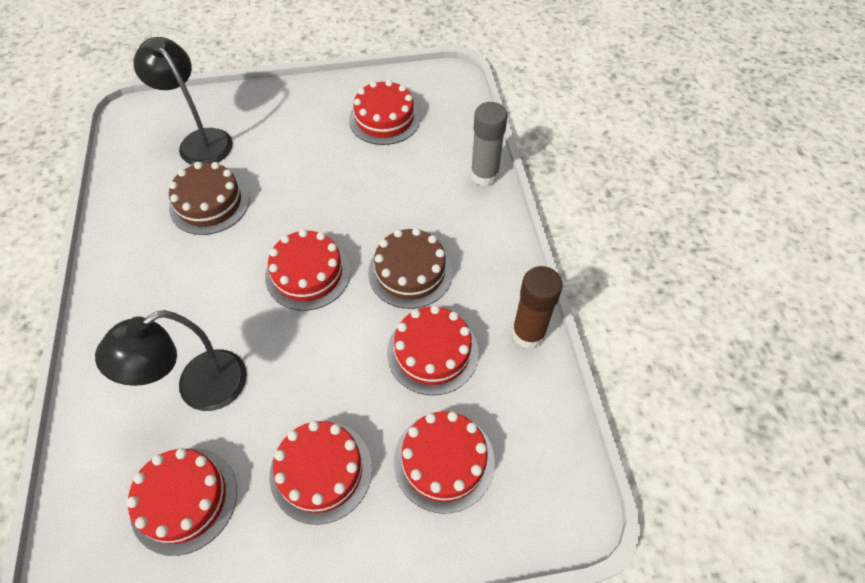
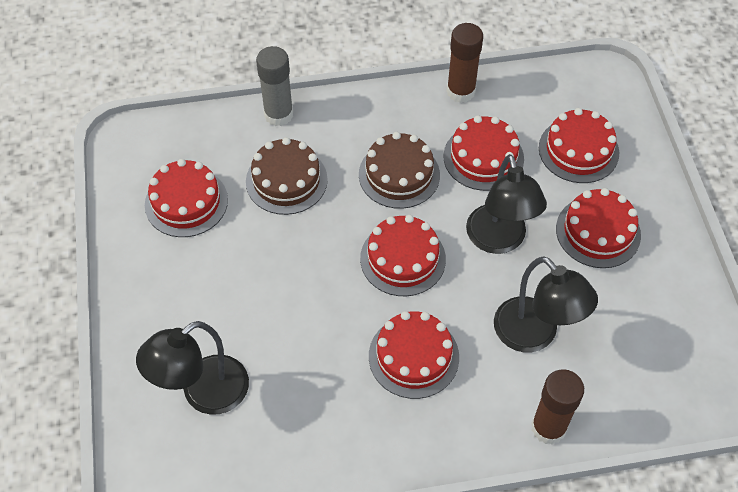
camera: 90 degrees left, 0 degrees up
(94, 393) = (548, 428): none -> brown glue stick
(184, 499) = (636, 328): red cake -> red cake (413, 356)
(209, 203) = (307, 365): brown cake -> brown cake (286, 180)
(320, 361) = (499, 240): none -> black lamp

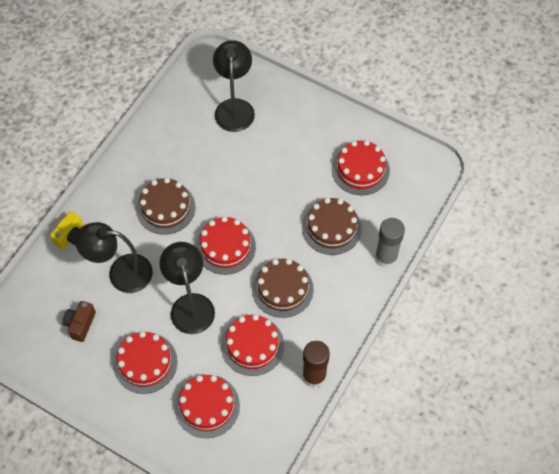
camera: 130 degrees right, 5 degrees up
(413, 356) = (165, 208): red cake -> brown cake
(499, 240) = (190, 304): black lamp -> black lamp turned 45 degrees clockwise
(548, 428) = (71, 236): brown glue stick -> yellow camera
(628, 324) = (80, 324): none -> brown camera

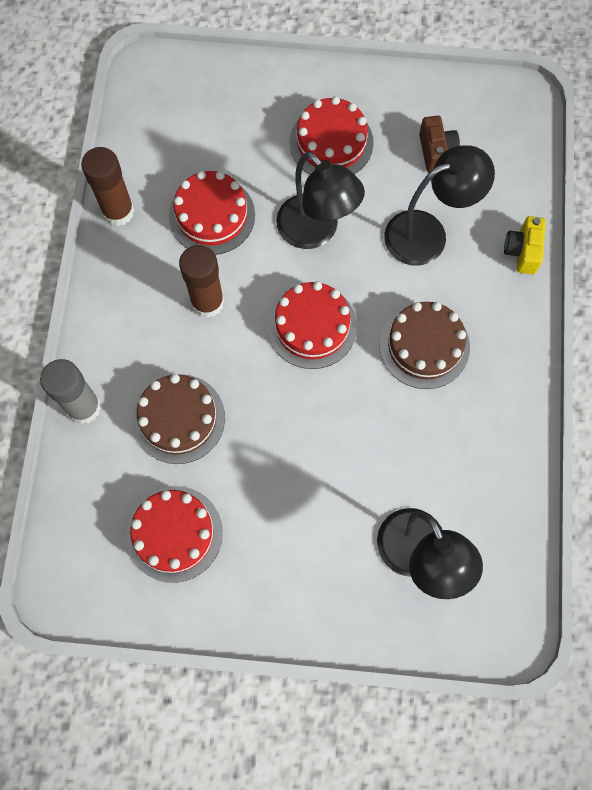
camera: 155 degrees right, 10 degrees up
(207, 406) = (231, 127): red cake -> none
(282, 289) = (207, 302): brown cake -> brown glue stick

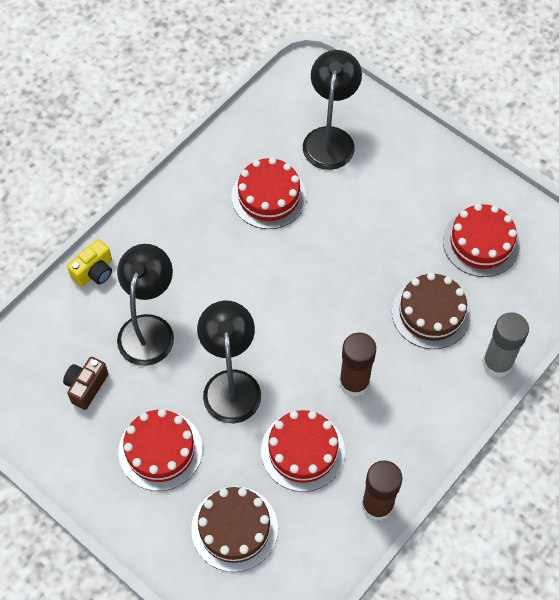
camera: 145 degrees left, 10 degrees down
(312, 326) = (289, 316): red cake -> red cake (269, 196)
(424, 346) = (220, 253): brown cake -> brown cake (234, 528)
(427, 233) = (149, 328): black lamp -> black lamp turned 90 degrees clockwise

